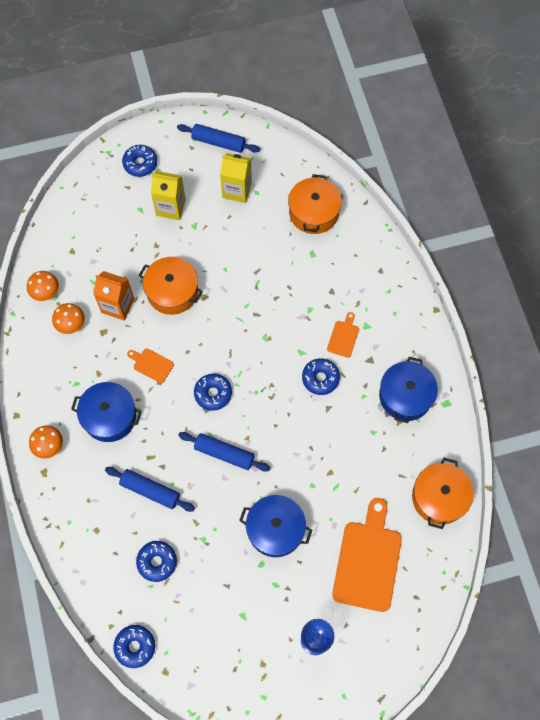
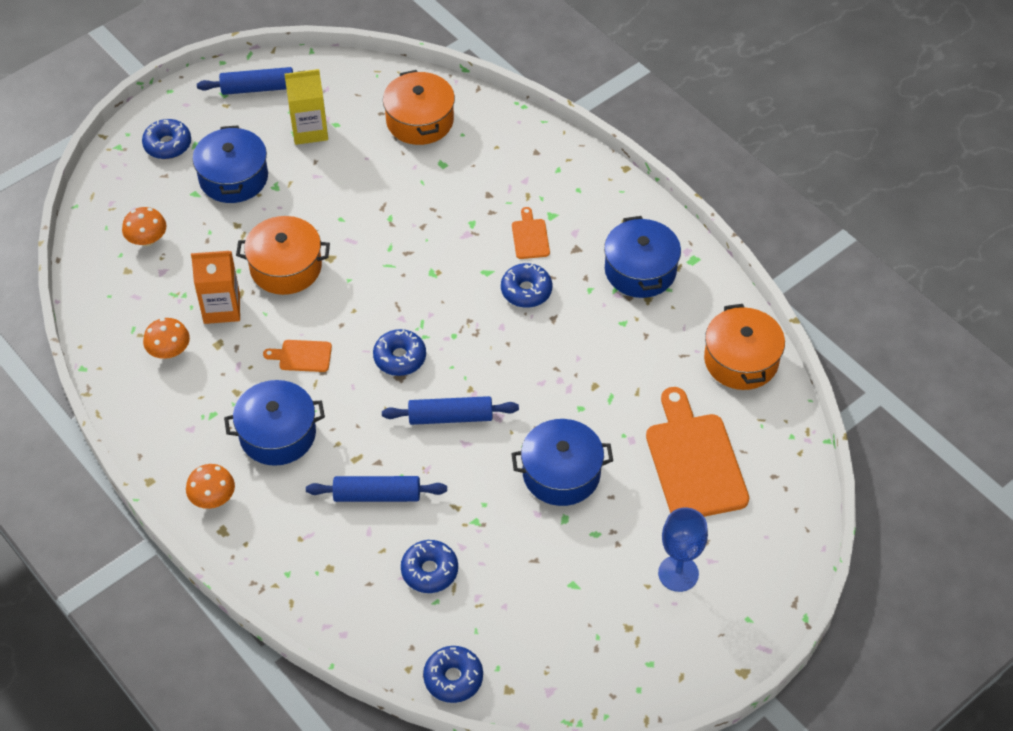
camera: 25 degrees left, 15 degrees down
(45, 292) = (115, 328): orange mushroom -> orange mushroom (147, 239)
(170, 207) = (233, 177): yellow carton -> blue pot

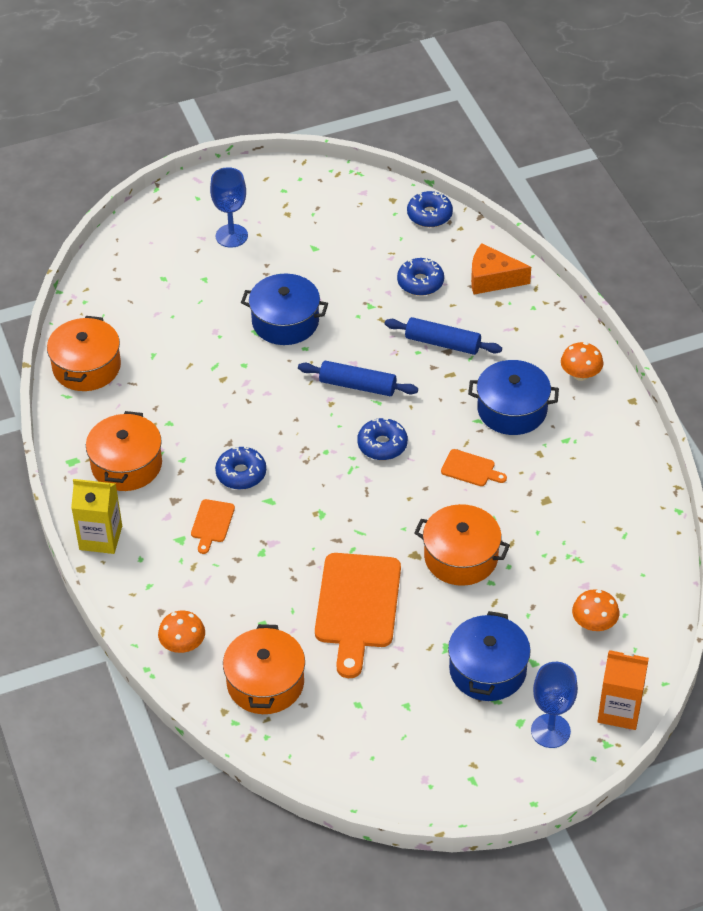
camera: 160 degrees left, 5 degrees down
(168, 144) = (550, 731): blue donut -> blue goblet
(169, 351) = (593, 505): orange mushroom -> orange mushroom (183, 645)
(222, 308) = (534, 533): orange carton -> orange carton (619, 710)
(258, 88) = (430, 777): blue rolling pin -> none
(309, 130) = (389, 705): yellow carton -> yellow carton (100, 538)
(346, 601) = (492, 279): none -> orange cheese
(640, 270) = (126, 464): blue pot -> orange pot
(694, 461) = (173, 303): orange cutting board -> orange cutting board (357, 606)

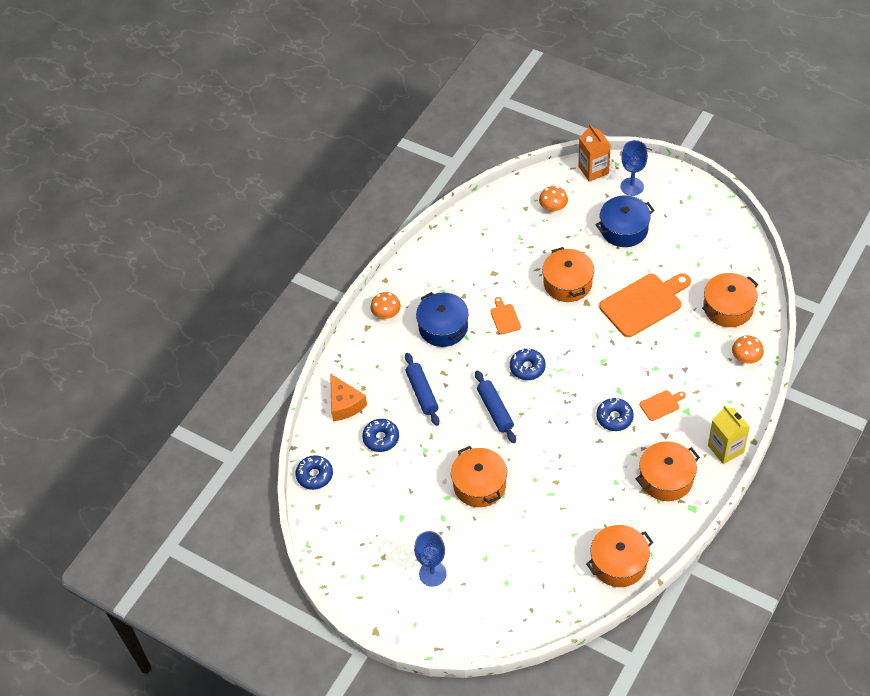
camera: 125 degrees left, 5 degrees up
(285, 321) = (479, 484): blue pot -> orange pot

